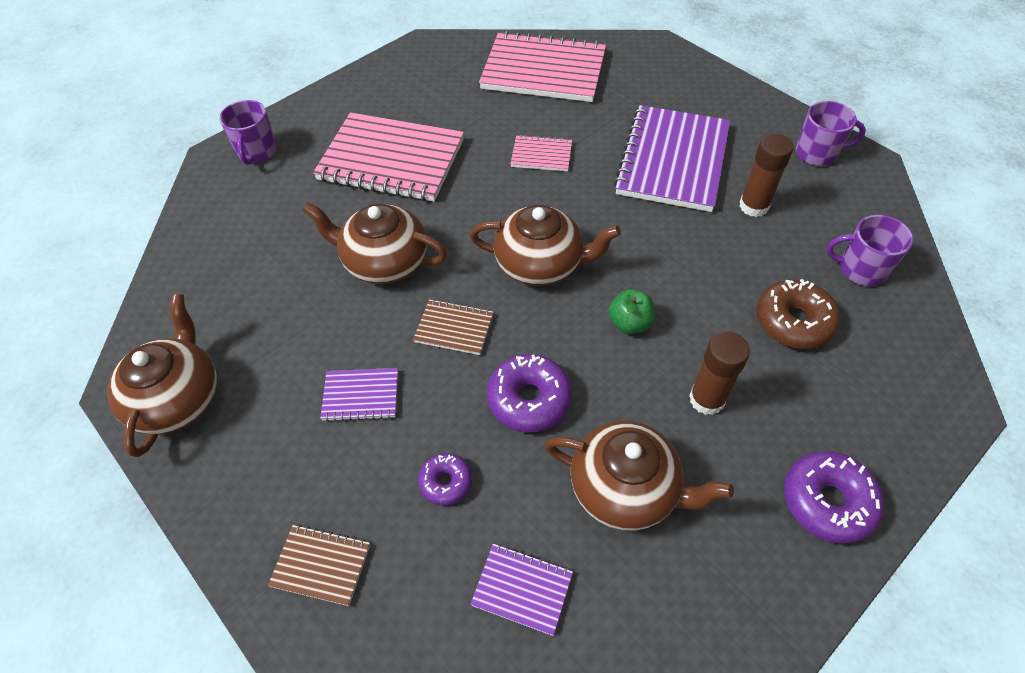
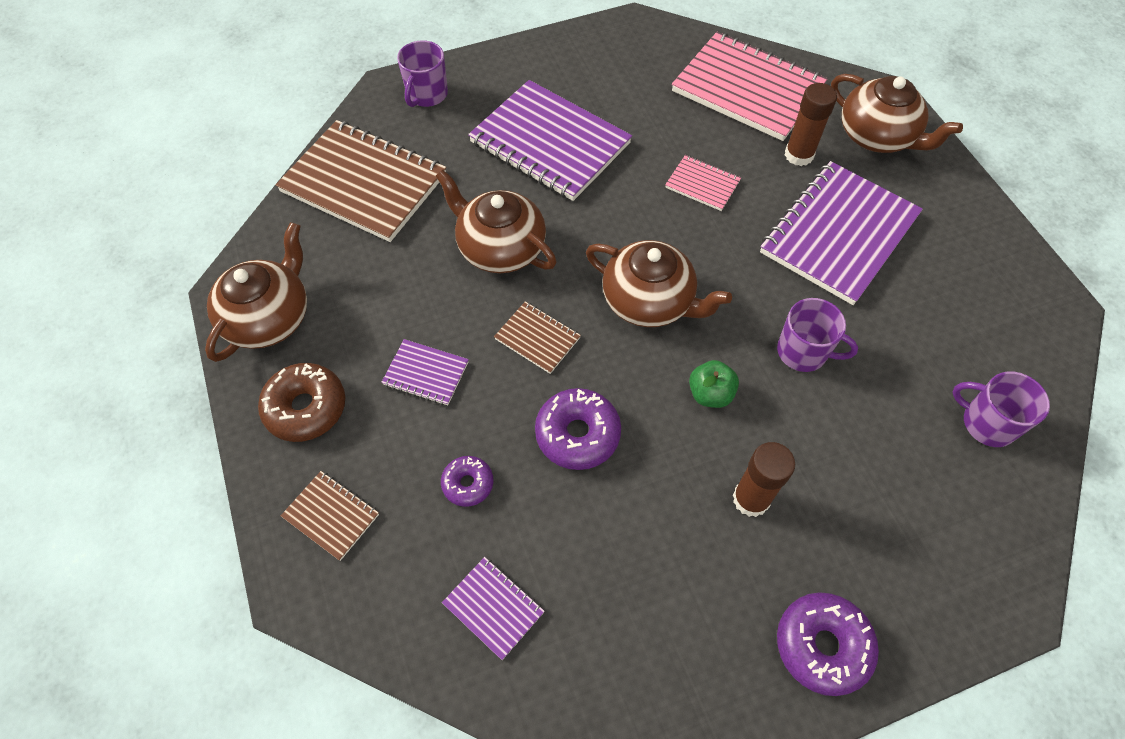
camera: 20 degrees right, 5 degrees up
(227, 245) = (364, 183): none -> brown notebook
(391, 160) = (550, 143): pink notebook -> purple notebook
(625, 489) = (629, 555): brown teapot -> brown teapot (877, 136)
(754, 206) = (903, 314): brown glue stick -> brown glue stick (799, 155)
(793, 322) = (882, 453): brown donut -> brown donut (306, 408)
(817, 153) = (1006, 277): purple mug -> purple mug (803, 352)

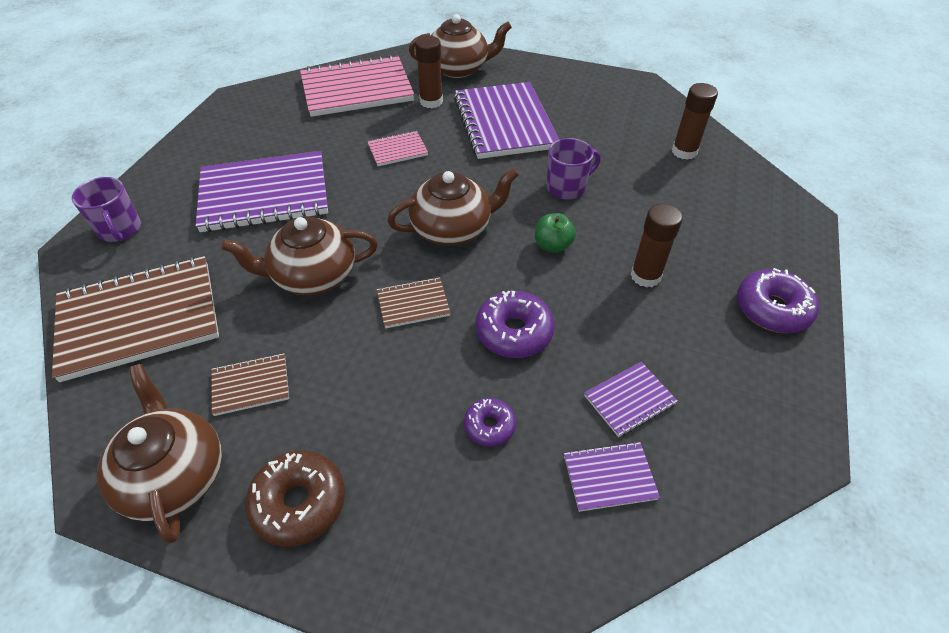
camera: 50 degrees left, 10 degrees down
(331, 516) = (424, 550): brown notebook -> brown notebook (251, 385)
(426, 373) = (365, 391): purple notebook -> purple notebook (629, 400)
(987, 423) = (684, 152): purple mug -> brown glue stick

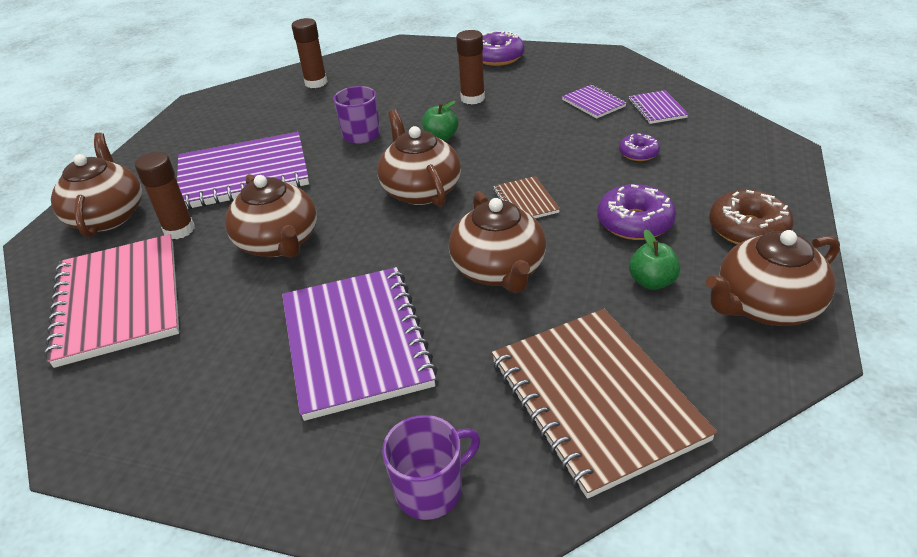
camera: 90 degrees left, 10 degrees down
(251, 385) = (652, 282): brown notebook -> green apple
(397, 150) = (279, 243): pink notebook -> brown teapot
(514, 332) = (545, 149): purple donut -> purple donut (634, 222)

